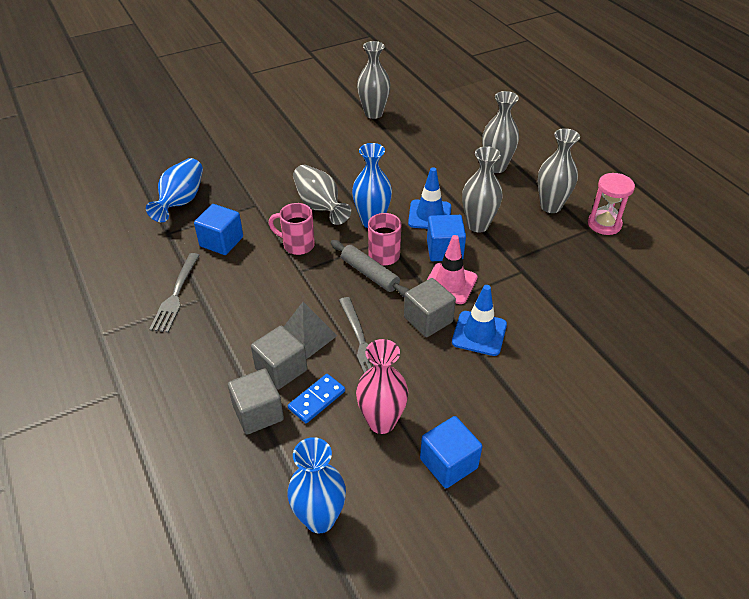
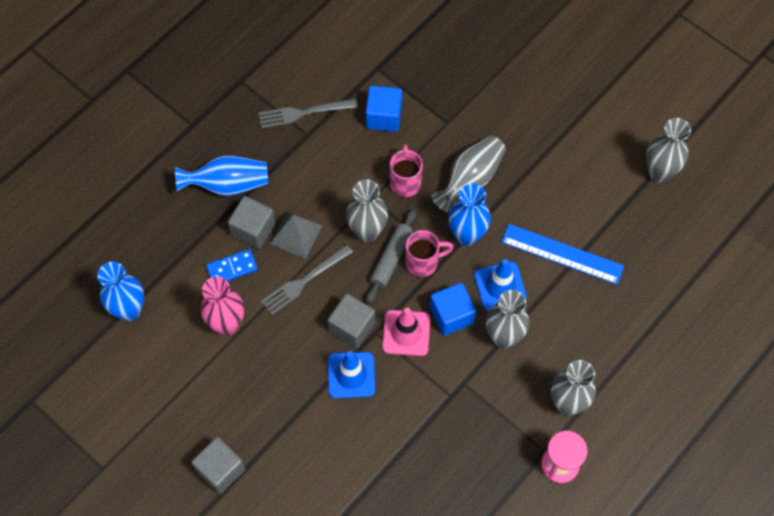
camera: 70 degrees right, 20 degrees up
(181, 201) = (425, 56): blue vase -> blue vase (228, 185)
(258, 413) = (205, 231): grey cube -> grey cube (220, 470)
(317, 400) = (232, 268): blue domino -> blue domino turned 45 degrees counterclockwise
(417, 175) = (562, 254): none -> blue ruler
(448, 463) = (204, 386): blue cube -> none
(496, 167) = (614, 331): grey vase -> grey vase (367, 231)

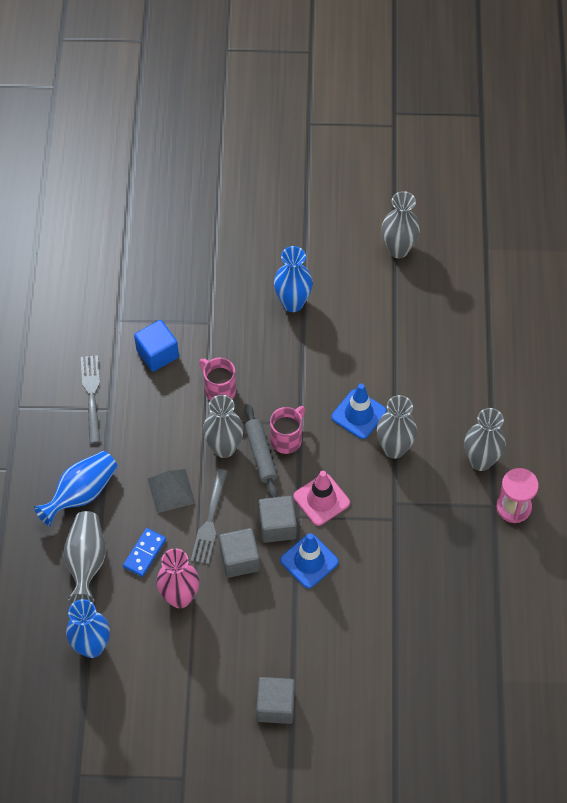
camera: 40 degrees left, 5 degrees down
(253, 229) = (134, 512): grey cube -> grey cube (239, 559)
(304, 113) = (91, 395): grey fork -> grey fork turned 135 degrees clockwise
(452, 315) = (343, 461): blue cube -> none
(467, 235) = (301, 395): blue vase -> blue vase (293, 303)
(470, 179) = (266, 353): grey vase -> grey vase (86, 562)
(562, 254) = (382, 358): blue ruler -> none

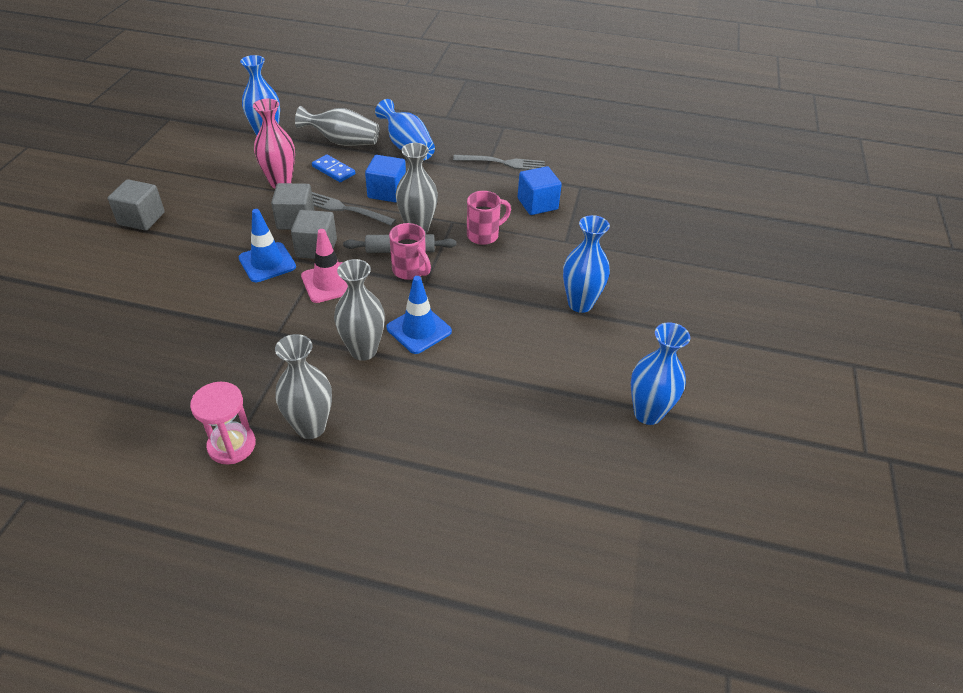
camera: 100 degrees right, 15 degrees down
(171, 491) = (387, 192): grey pyramid -> blue cube
(398, 249) = (648, 413): grey vase -> blue vase

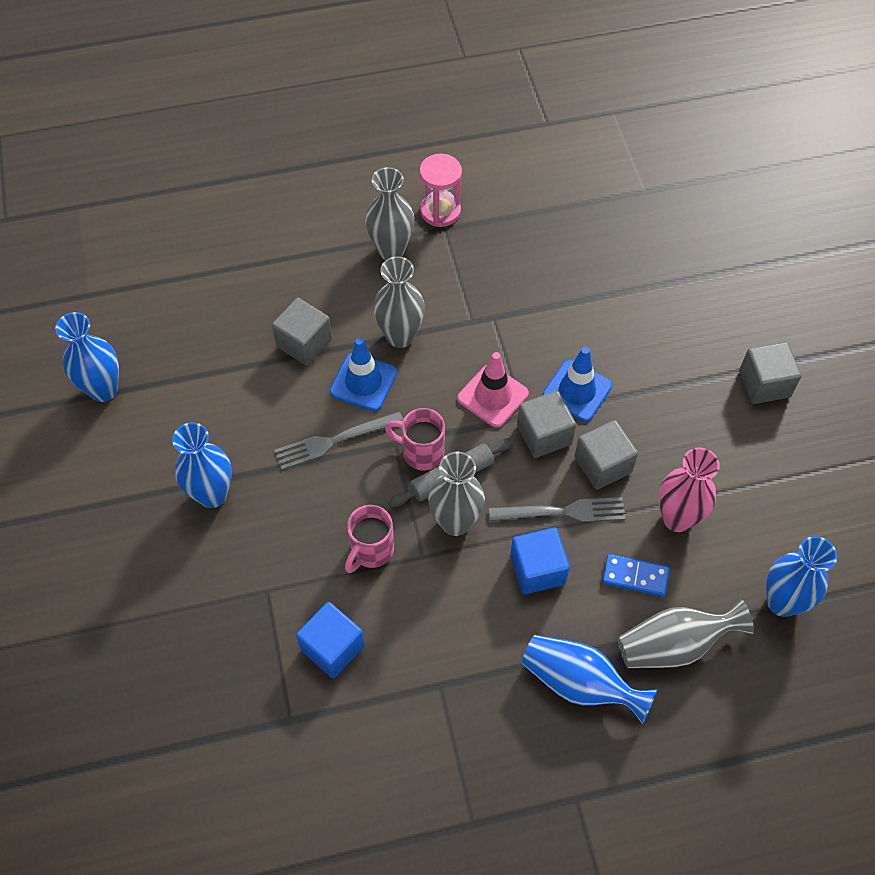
camera: 155 degrees right, 15 degrees up
(448, 378) = (304, 343): none -> grey cube
(503, 163) = (424, 719): grey fork -> grey fork (335, 441)

